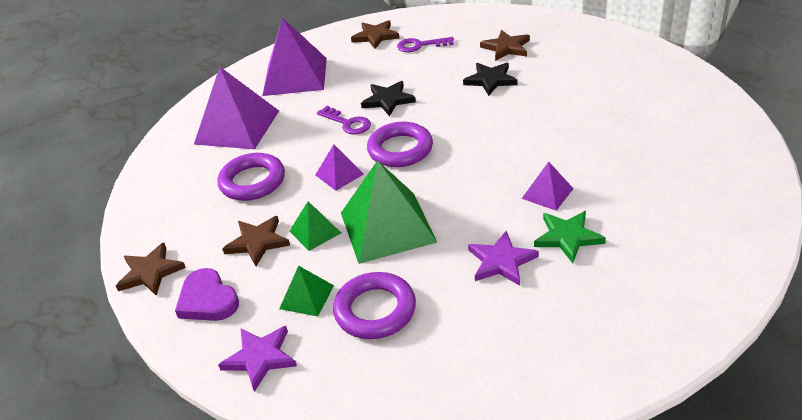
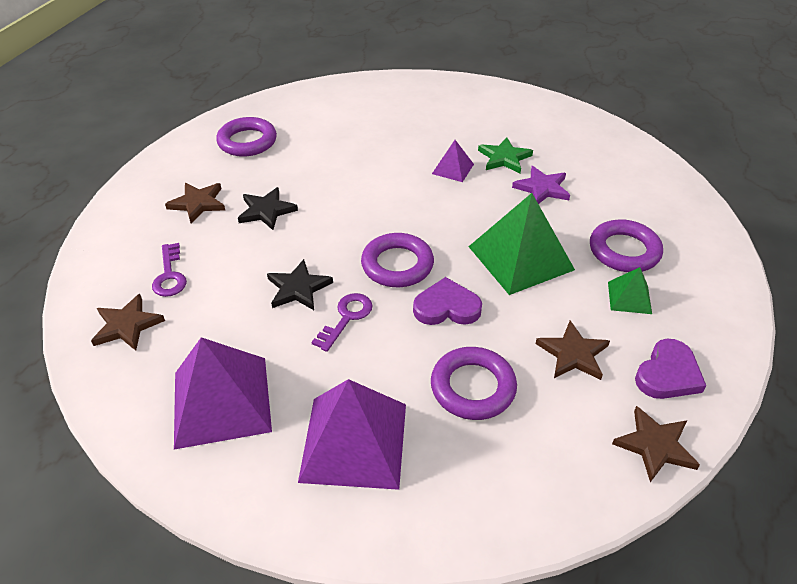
camera: 105 degrees left, 5 degrees up
(260, 358) = (710, 313): purple star -> none
(315, 232) = (543, 309): green pyramid -> none
(339, 174) = (446, 307): purple pyramid -> purple heart
(603, 63) = (247, 141): none -> purple ring

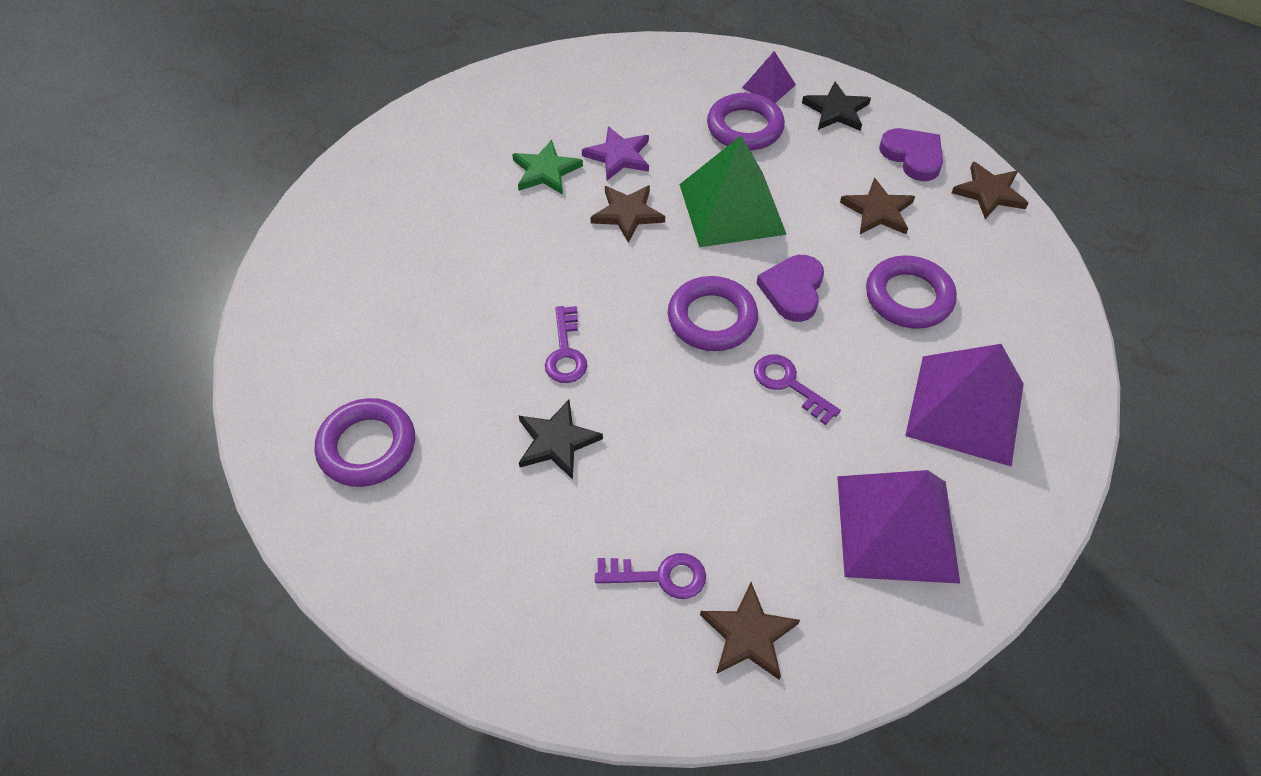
camera: 75 degrees left, 10 degrees up
(198, 203) = (505, 529): brown star -> brown star (627, 214)
(298, 288) = (726, 425): black star -> black star (836, 110)
(340, 200) = (566, 352): none -> purple key
(453, 169) = (546, 224): purple pyramid -> purple pyramid (769, 86)
(629, 297) = (812, 147): green pyramid -> none

